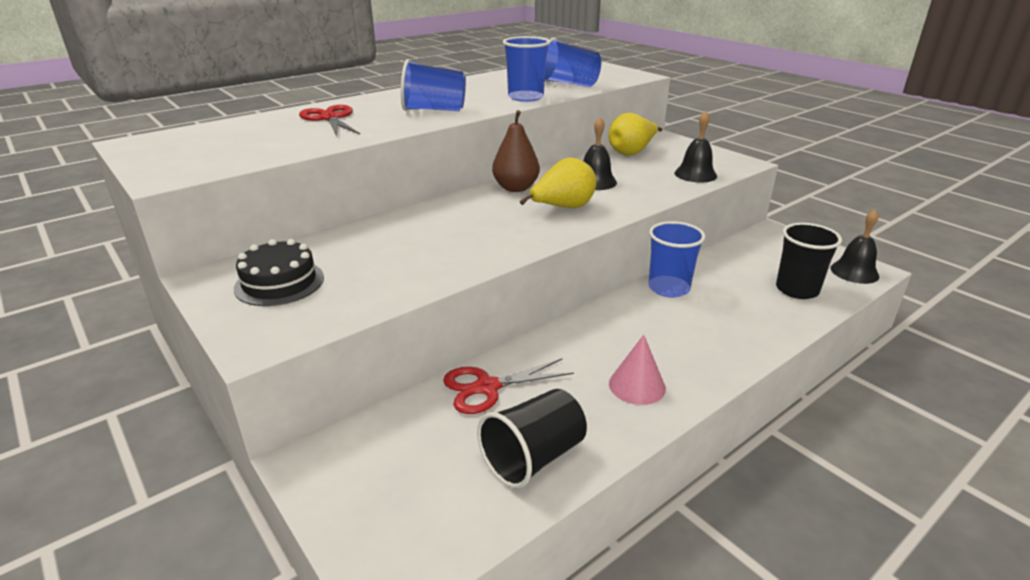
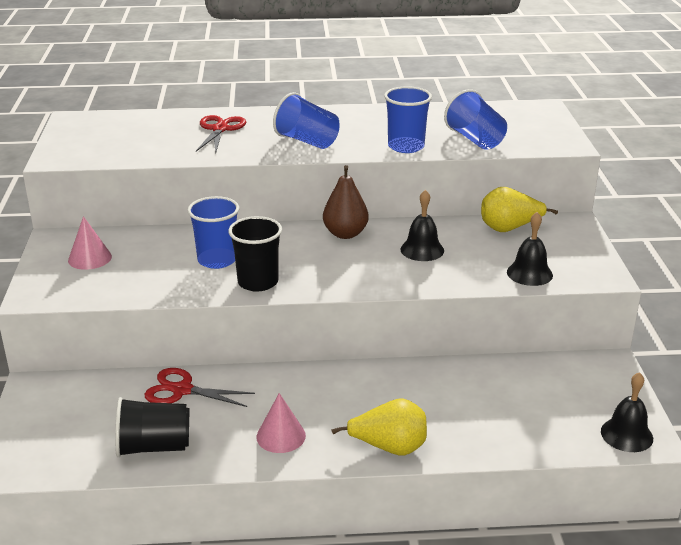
camera: 35 degrees right, 0 degrees up
(279, 282) = (90, 258): black cake -> pink cone
(563, 208) = (354, 266): yellow pear -> yellow pear (389, 447)
(668, 288) = (419, 375): blue cup -> blue cup (217, 260)
(797, 290) = (535, 425): black cup -> black cup (258, 282)

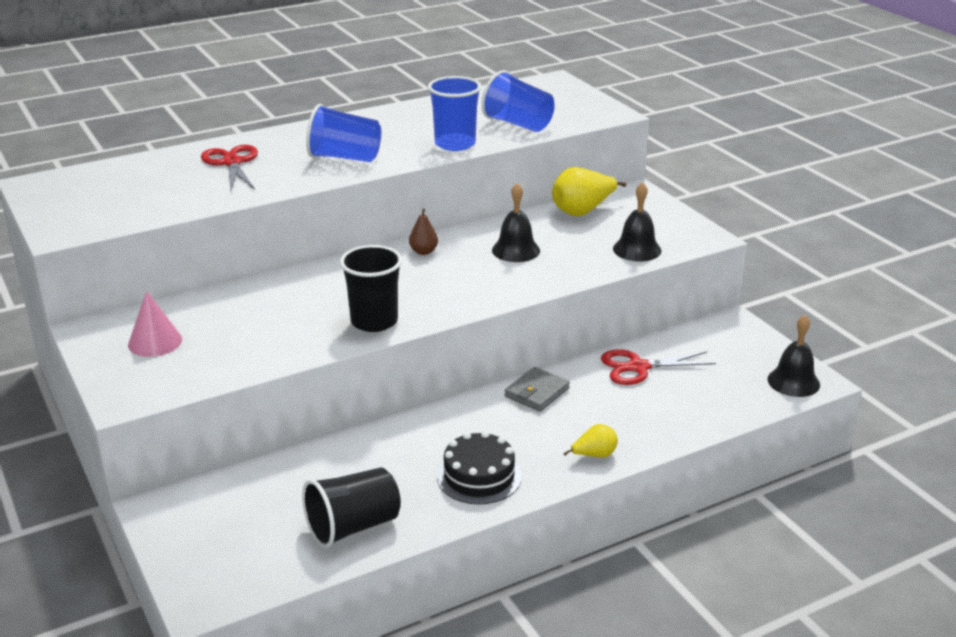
camera: 25 degrees left, 0 degrees up
(182, 390) = (335, 462): red scissors -> red scissors (638, 367)
(217, 260) = (308, 309): blue cup -> none
(281, 436) = (479, 476): pink cone -> black cake
(345, 234) = (423, 251): brown pear -> brown pear, size x0.56
(383, 378) = (537, 392): none -> grey wallet
(389, 447) = (594, 455): yellow pear -> yellow pear, size x0.56

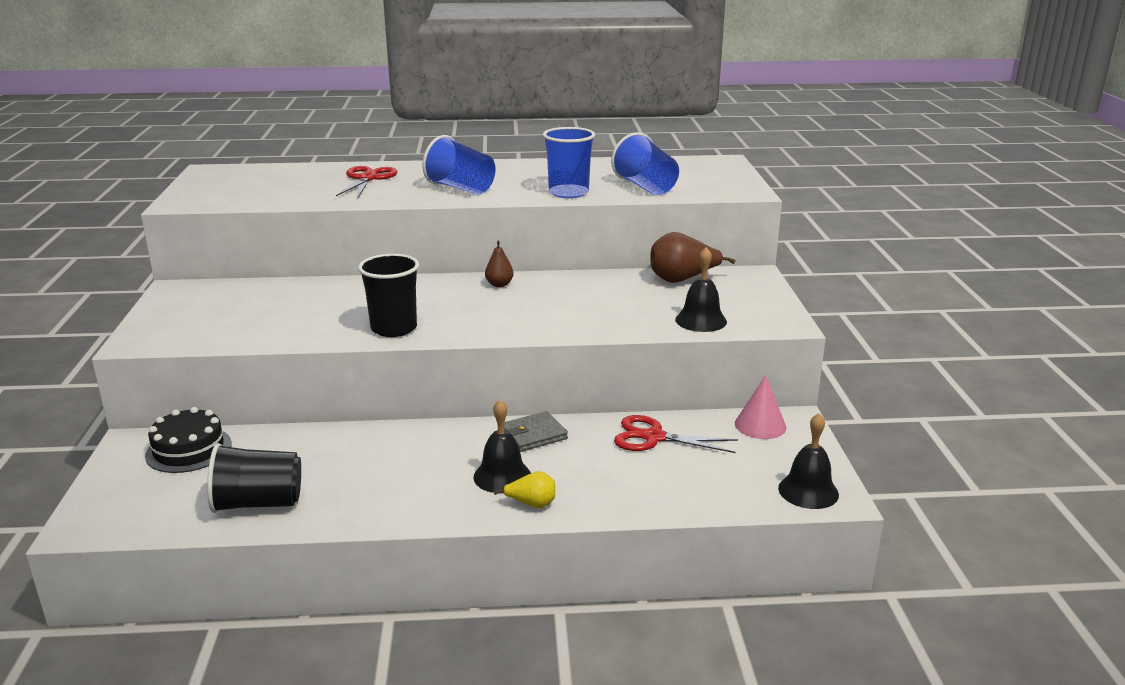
camera: 25 degrees right, 5 degrees down
(155, 342) = (210, 306): pink cone -> pink cone (760, 425)
(479, 476) = (407, 492): black cake -> black cake (189, 449)
(516, 250) = (583, 299): black bell -> black bell (502, 476)
(582, 211) = (682, 280): yellow pear -> brown pear

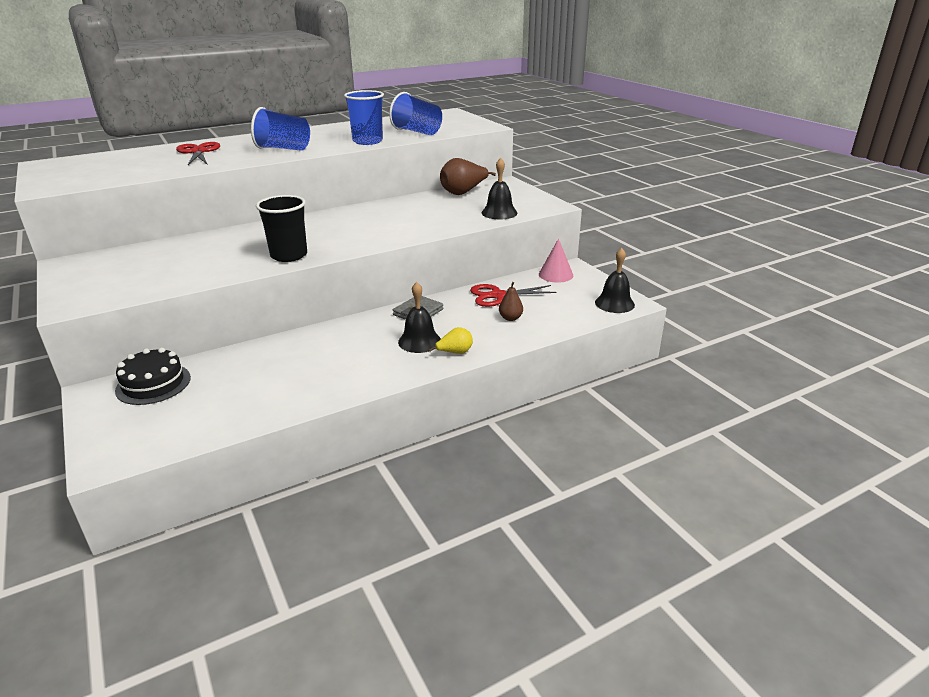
camera: 25 degrees left, 5 degrees up
(258, 503) = (249, 404): black cup -> none
(499, 284) = (340, 215): brown pear -> brown pear (510, 318)

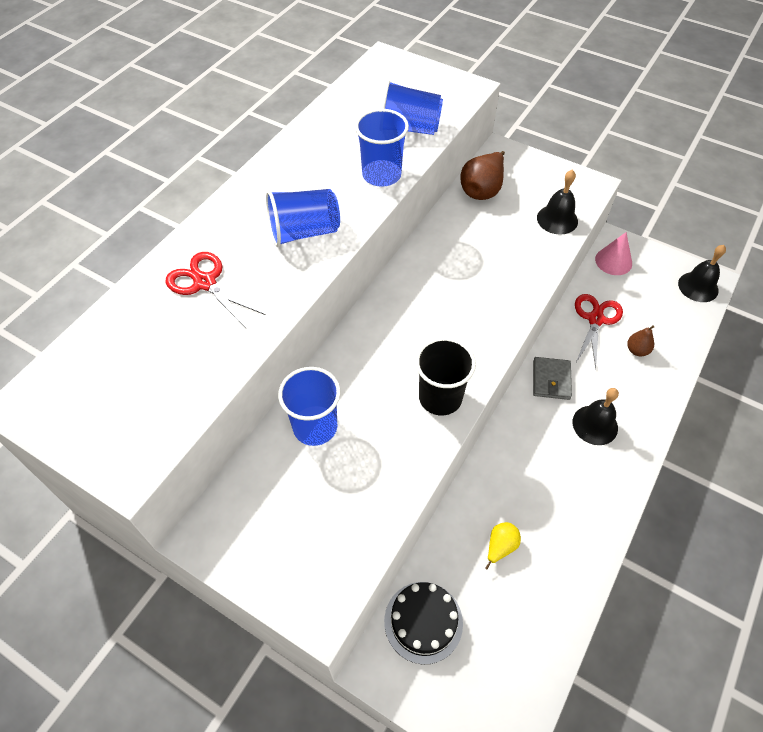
camera: 30 degrees left, 25 degrees up
(195, 246) = (315, 427): none -> blue cup
(455, 352) = (639, 426): yellow pear -> yellow pear (500, 547)
(498, 296) = (595, 319): red scissors -> red scissors turned 150 degrees clockwise

